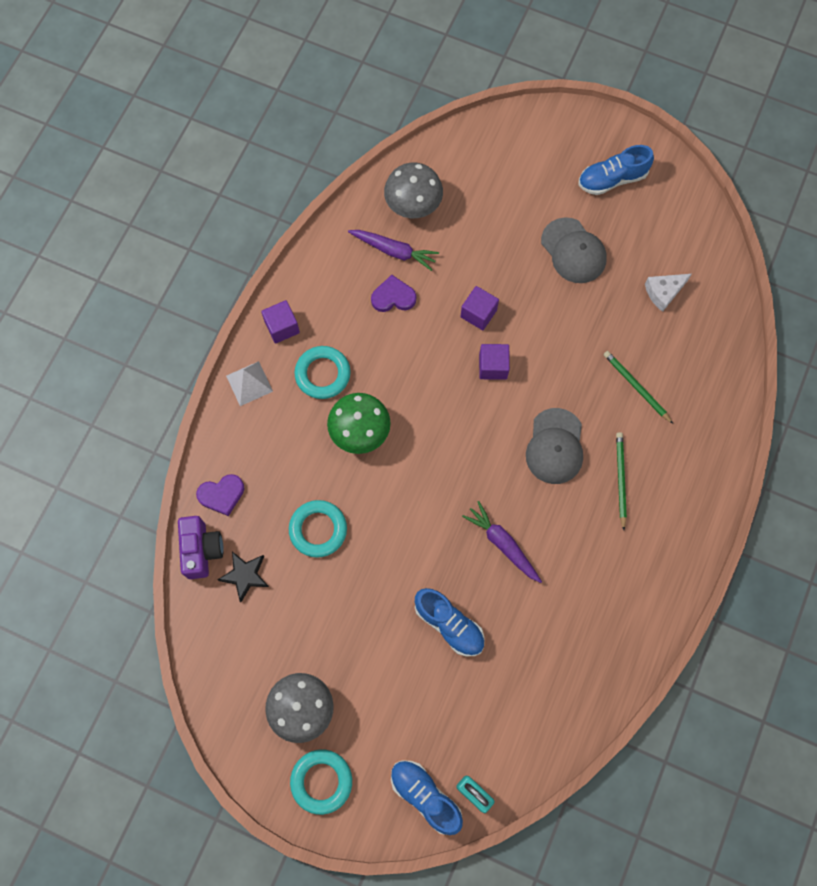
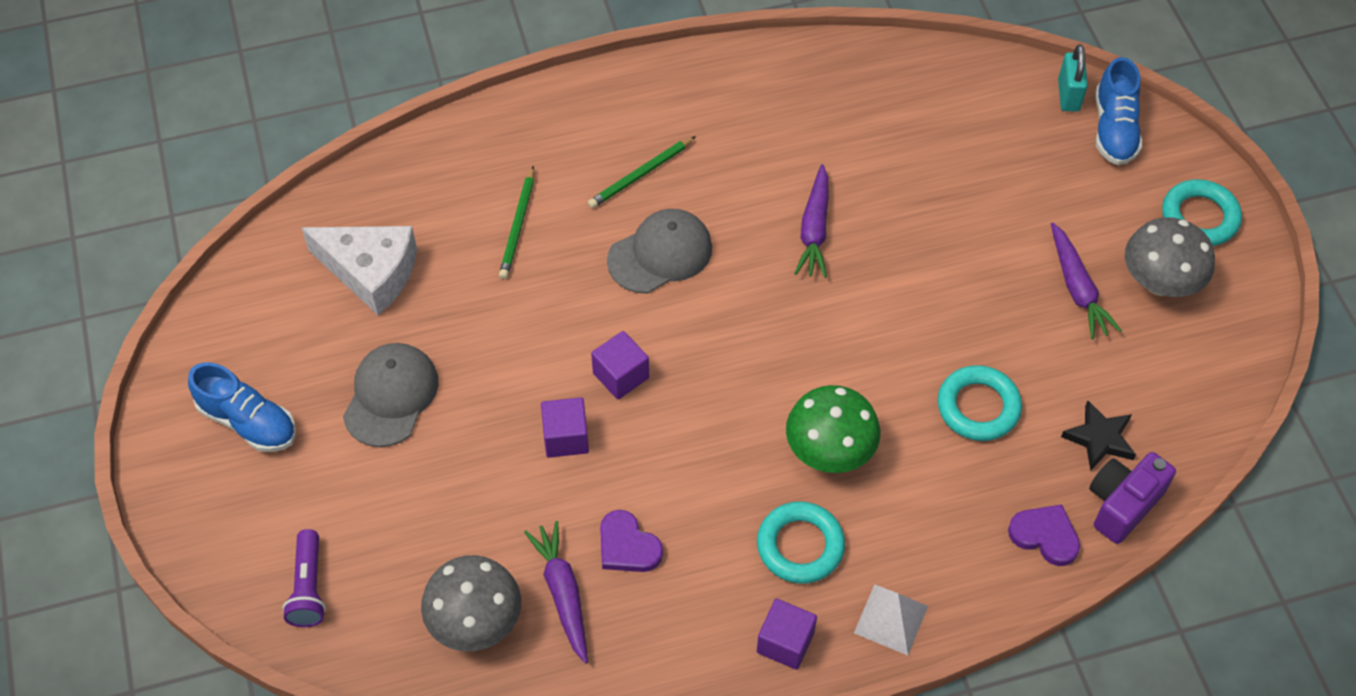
camera: 130 degrees left, 15 degrees down
(339, 656) = (1077, 288): none -> purple carrot
(449, 624) = (943, 218): blue shoe -> none
(493, 149) = (309, 587): none -> purple flashlight
(663, 292) = (371, 272): white cheese -> white cheese, size x1.69

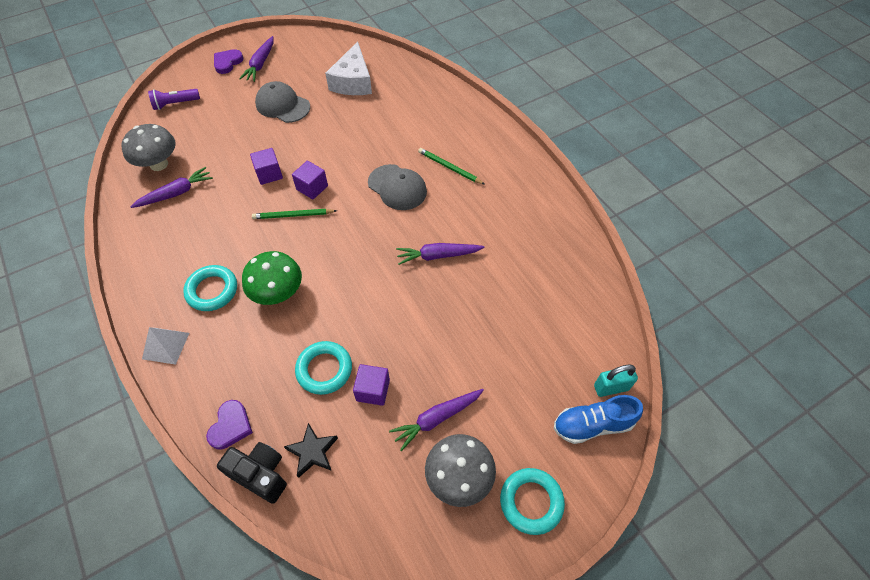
camera: 75 degrees right, 0 degrees up
(248, 421) = (260, 64): blue shoe -> purple carrot
(391, 396) = (282, 105): grey cap -> grey cap turned 150 degrees counterclockwise
(518, 226) = (398, 126): green pencil -> green pencil (293, 215)
(627, 546) = (206, 213): purple heart -> purple heart (227, 63)
(785, 642) = (149, 295): purple cube -> purple cube (373, 390)
(1122, 504) = (260, 474): purple camera -> black camera

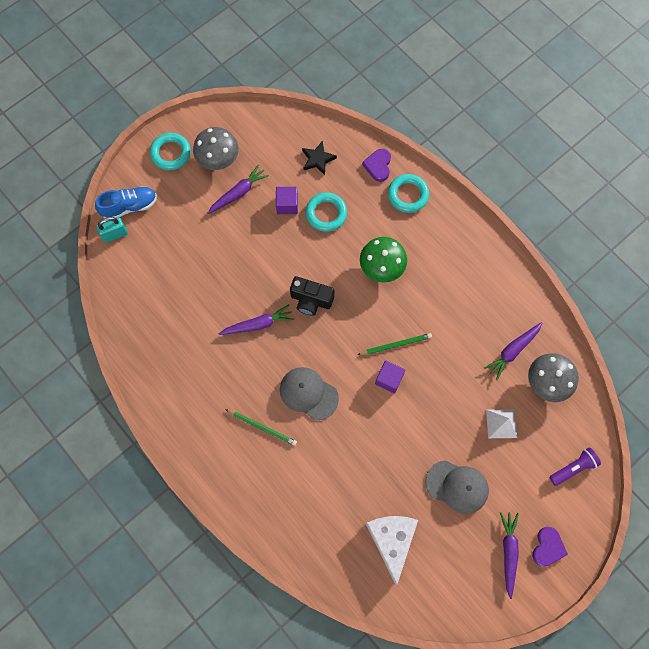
camera: 170 degrees right, 15 degrees up
(166, 346) = (450, 212): white pyramid -> white pyramid (501, 423)
(212, 290) = (435, 261): turquoise ring -> turquoise ring (408, 195)
(260, 474) = (347, 141): black camera -> black camera (311, 300)
(269, 174) = (435, 388): purple cube -> none

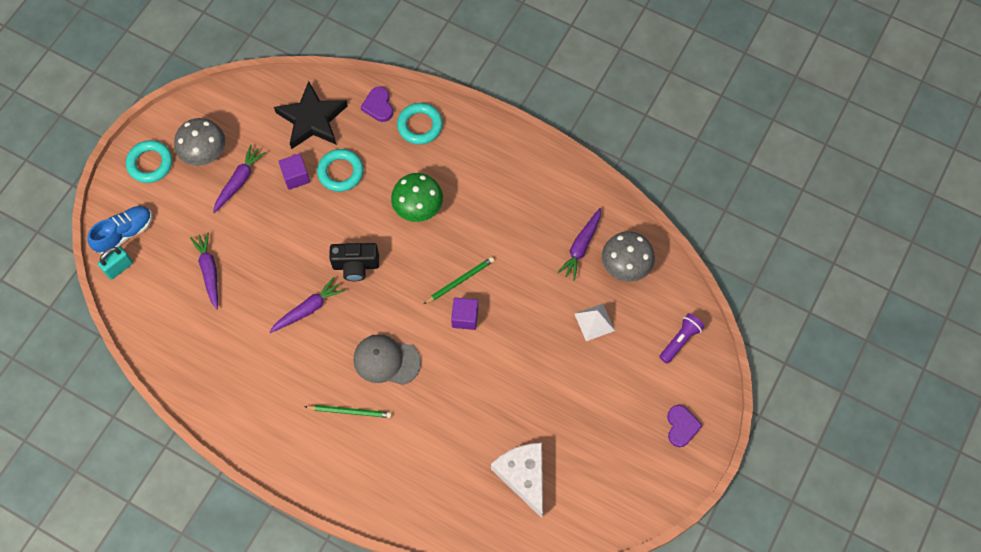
camera: 20 degrees left, 5 degrees down
(317, 159) = (312, 119): black star -> black star, size x1.83
(457, 486) = (571, 399): grey cap -> none
(508, 552) = (644, 445): purple carrot -> purple carrot (209, 271)

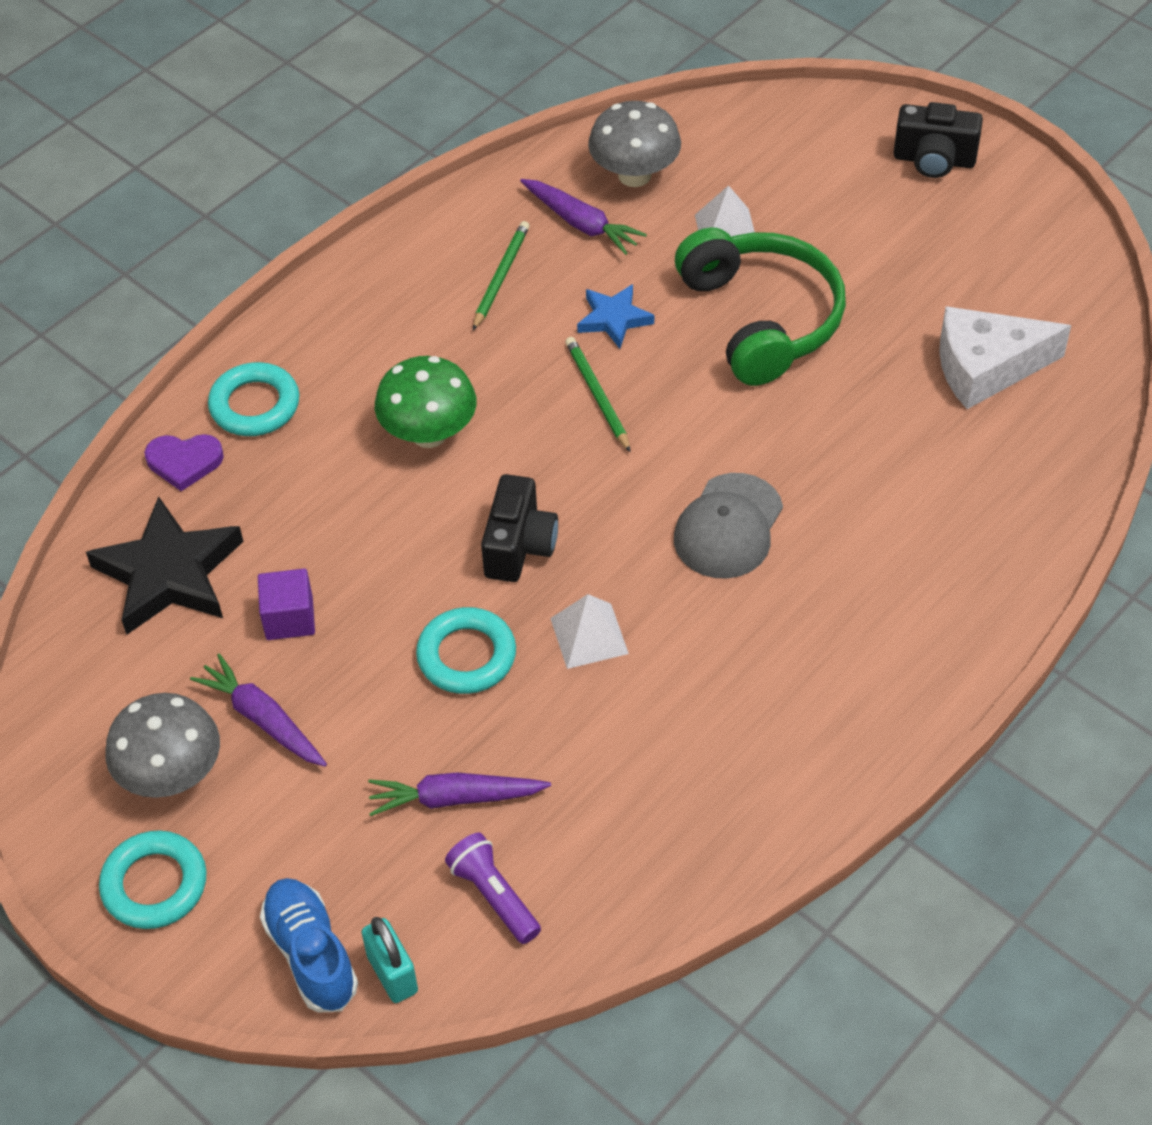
camera: 75 degrees left, 15 degrees down
(308, 309) = (589, 636): purple carrot -> white pyramid
(340, 172) = (307, 543): turquoise ring -> turquoise ring (466, 656)
(350, 411) = (818, 597): green pencil -> green pencil (500, 277)
(465, 317) = (672, 400): purple cube -> none
(515, 278) = (614, 319): none -> blue star
(532, 352) = (761, 319): none -> green headphones
(680, 340) = (785, 135): purple flashlight -> purple flashlight (493, 896)
(681, 426) = (934, 160): purple heart -> black camera

